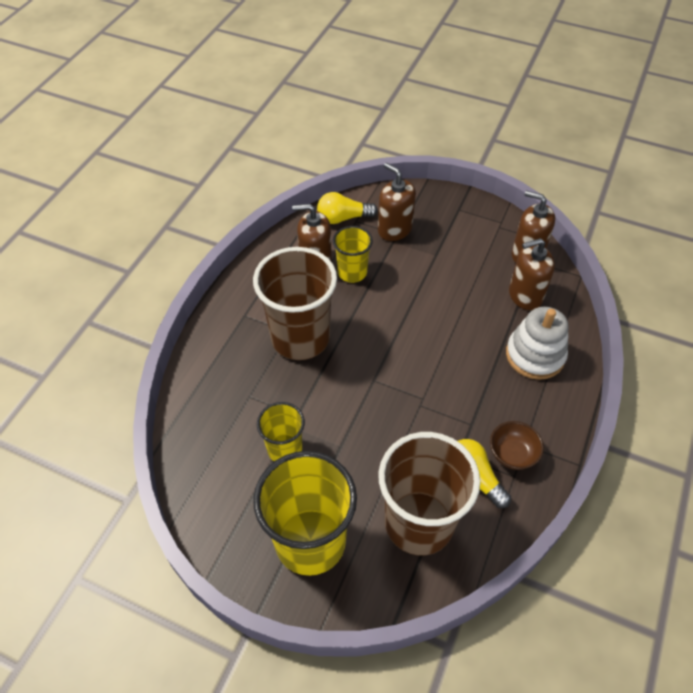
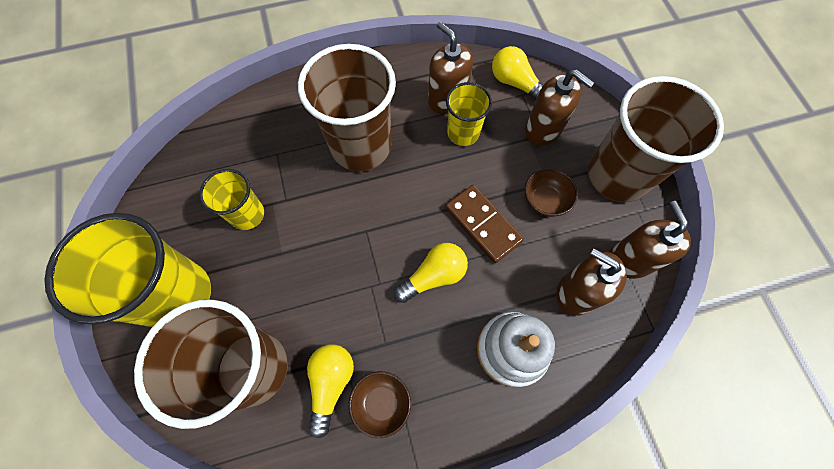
camera: 50 degrees right, 15 degrees up
(394, 229) = (543, 129): brown soap dispenser -> brown soap dispenser turned 120 degrees clockwise
(433, 310) = (483, 224): none -> brown domino
(446, 362) = (434, 276): none -> yellow light bulb
(447, 265) = (545, 200): none -> brown bowl
(465, 218) = (617, 175): none -> brown cup

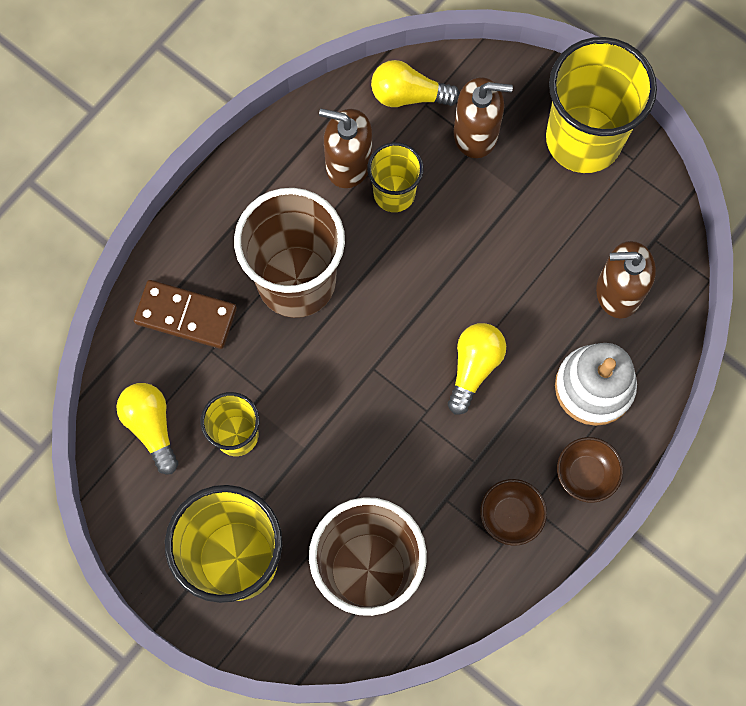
camera: 35 degrees left, 5 degrees up
(331, 383) = (452, 532): yellow light bulb -> yellow light bulb (151, 426)
(483, 224) = (485, 282): brown domino -> brown domino (186, 315)
(545, 200) = (529, 215): brown bowl -> brown bowl (586, 474)
(617, 175) = (583, 139): brown cup -> yellow cup
(629, 260) = (648, 225): brown soap dispenser -> none

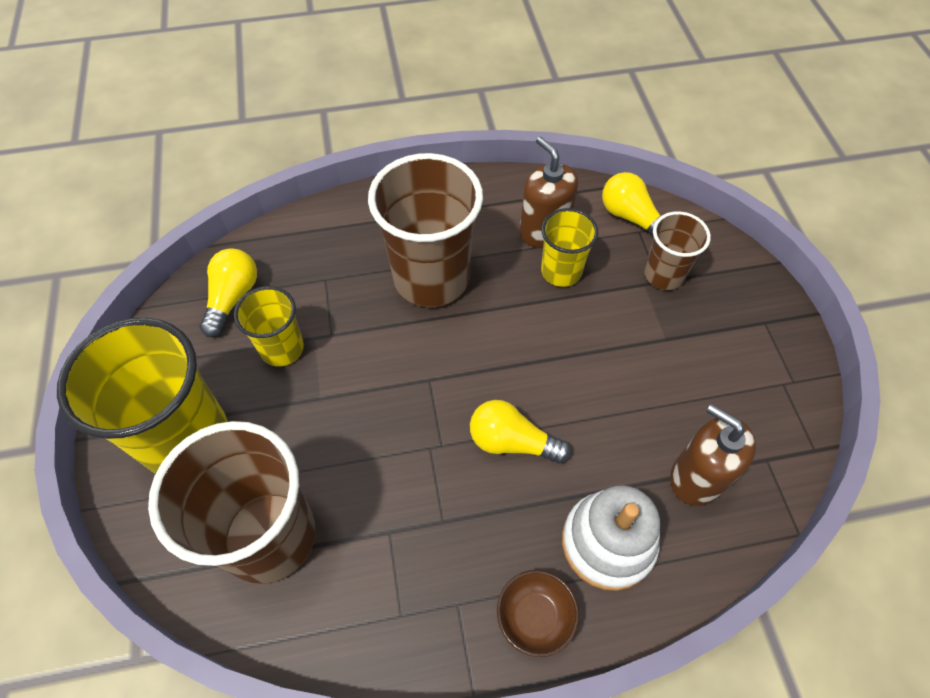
camera: 40 degrees right, 15 degrees down
(186, 315) = (332, 245): brown domino -> none
(474, 367) = (512, 441): yellow light bulb -> yellow light bulb turned 135 degrees counterclockwise
(476, 134) = (663, 275): brown soap dispenser -> brown cup
(510, 516) = (432, 595): brown bowl -> none
(583, 139) = (757, 337): yellow cup -> none

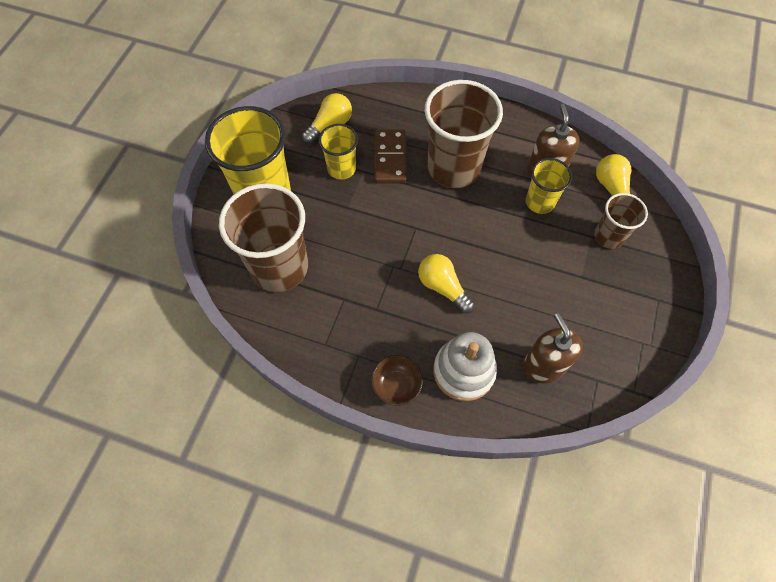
camera: 30 degrees right, 5 degrees up
(341, 303) = (390, 158): none -> brown domino

